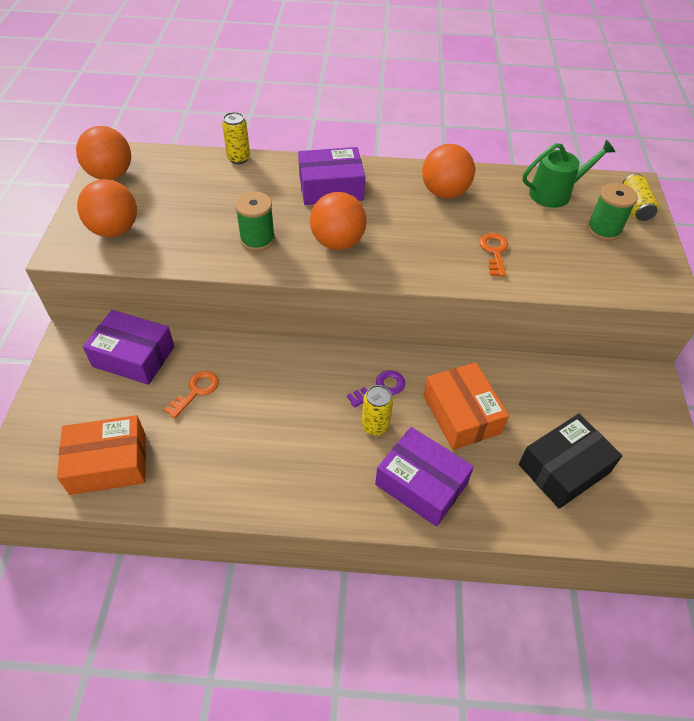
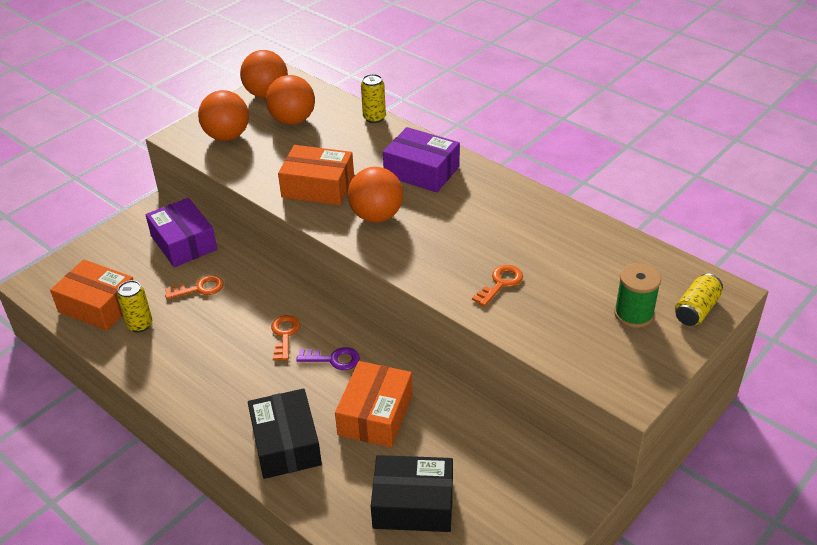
camera: 40 degrees right, 10 degrees down
(257, 239) = (318, 186): green spool -> orange box
(318, 390) = (285, 334): none -> orange key
(375, 426) = (298, 384): yellow can -> yellow can (140, 325)
(421, 484) = (286, 444): purple box -> black box
(444, 192) = (517, 216): orange ball -> orange ball (293, 120)
(555, 193) = (626, 262): green watering can -> none

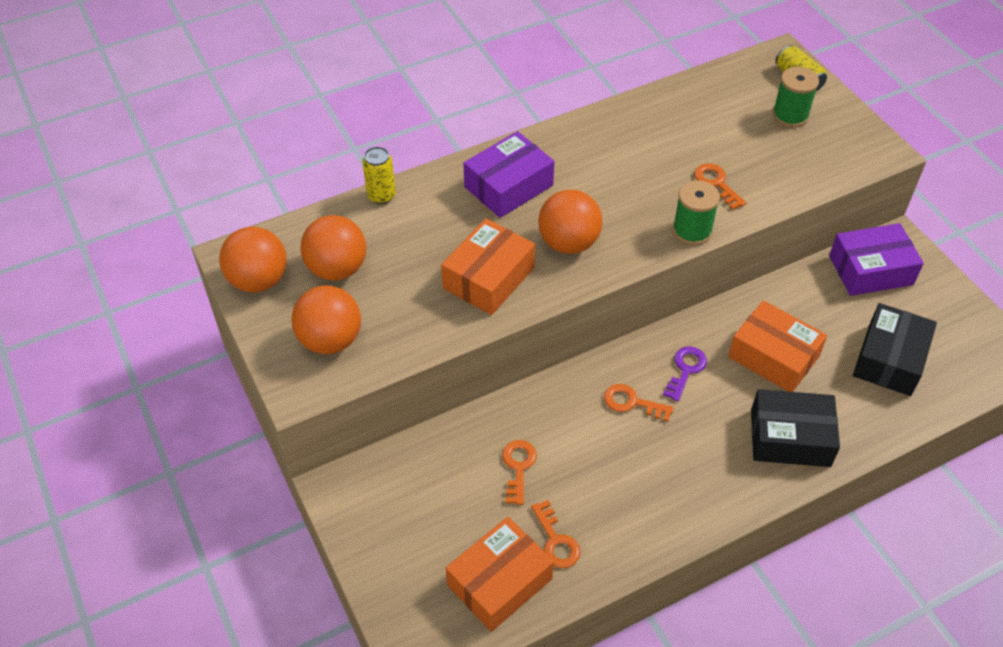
camera: 70 degrees left, 10 degrees up
(140, 325) = (556, 541): yellow can -> orange key
(183, 243) = (422, 468): purple box -> purple box (870, 270)
(430, 280) = (692, 231): none -> green spool

